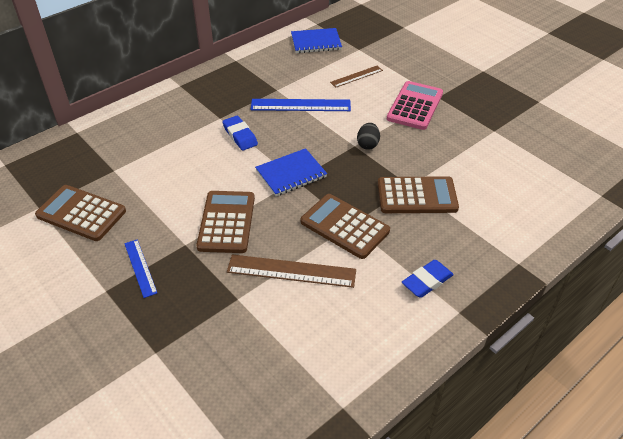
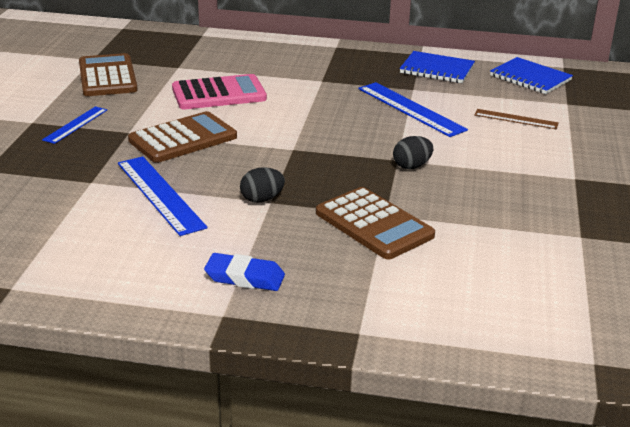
camera: 50 degrees right, 15 degrees down
(240, 136) = (312, 99): blue eraser -> none
(291, 174) = (297, 143): blue notebook -> blue notebook (437, 70)
(291, 271) = (160, 194): brown ruler -> blue ruler
(344, 226) = (262, 199): brown calculator -> black egg
(415, 106) = (529, 170): pink calculator -> pink calculator (219, 94)

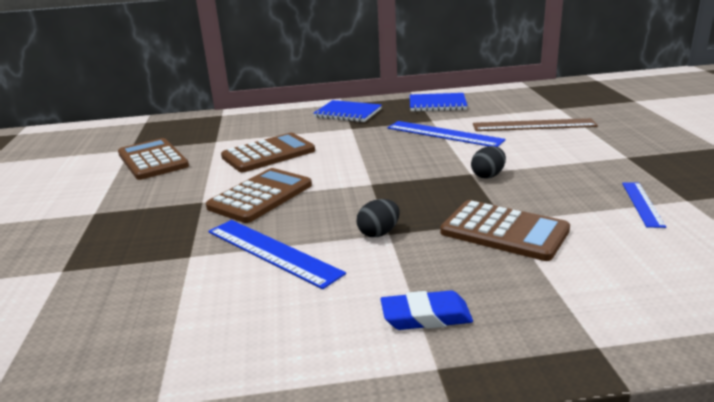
camera: 15 degrees left, 5 degrees down
(75, 125) = (142, 206): blue ruler -> blue ruler (642, 204)
(219, 94) = (268, 154): pink calculator -> brown calculator
(516, 119) = (533, 125): brown ruler -> brown ruler, size x1.66
(530, 78) = (513, 97): blue notebook -> blue notebook (348, 113)

